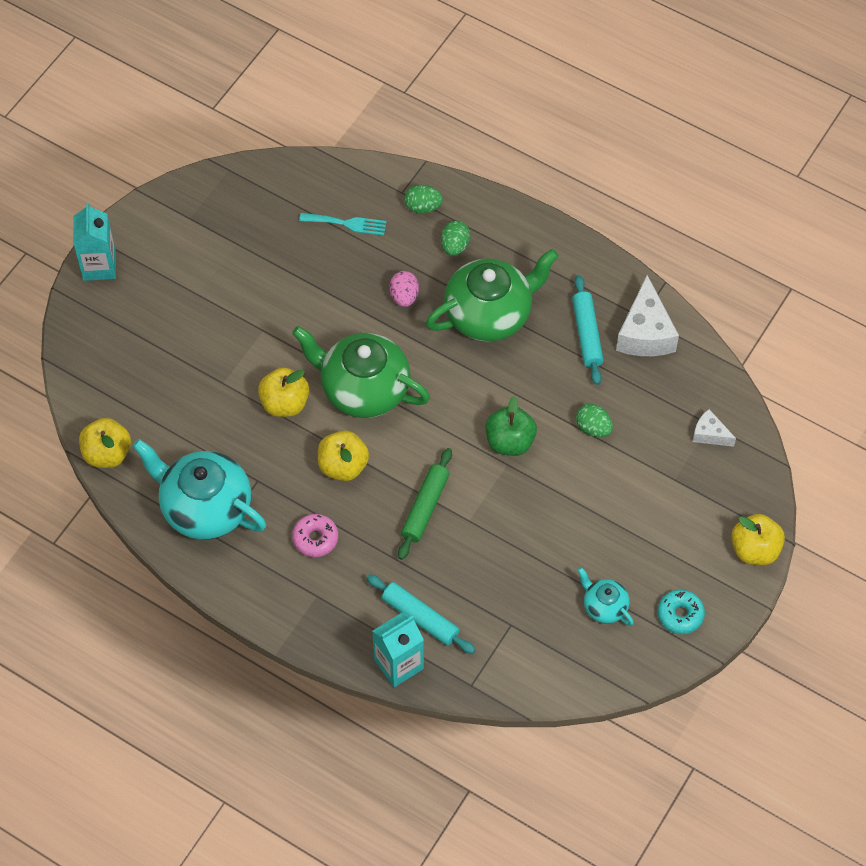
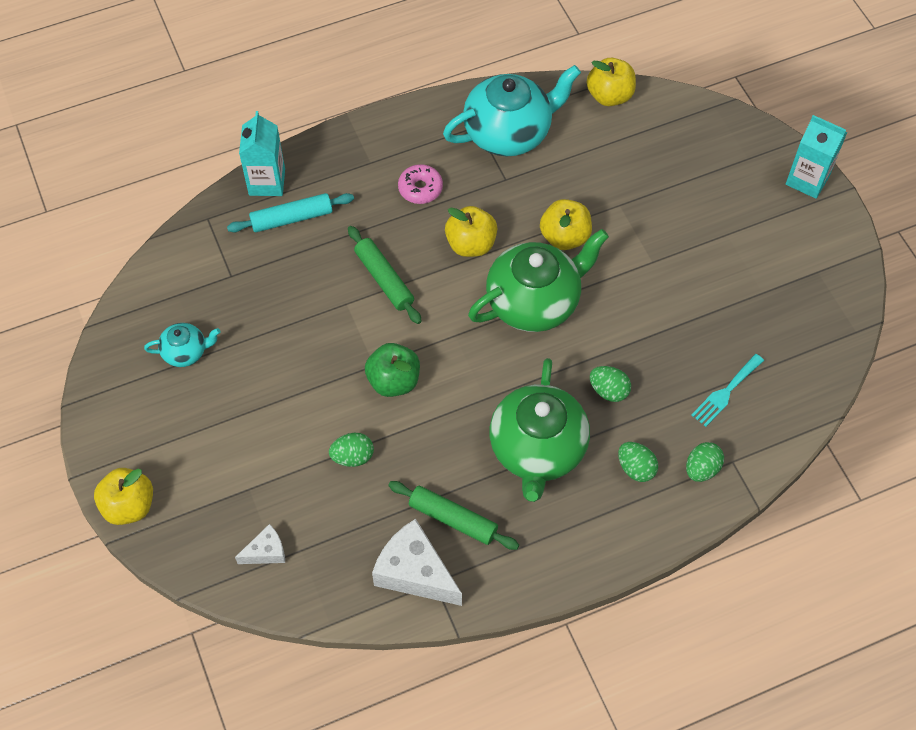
camera: 125 degrees right, 0 degrees up
(404, 296) = (608, 391): pink egg -> green egg
(587, 334) = (453, 519): turquoise rolling pin -> green rolling pin
(680, 615) = (128, 403): turquoise donut -> none

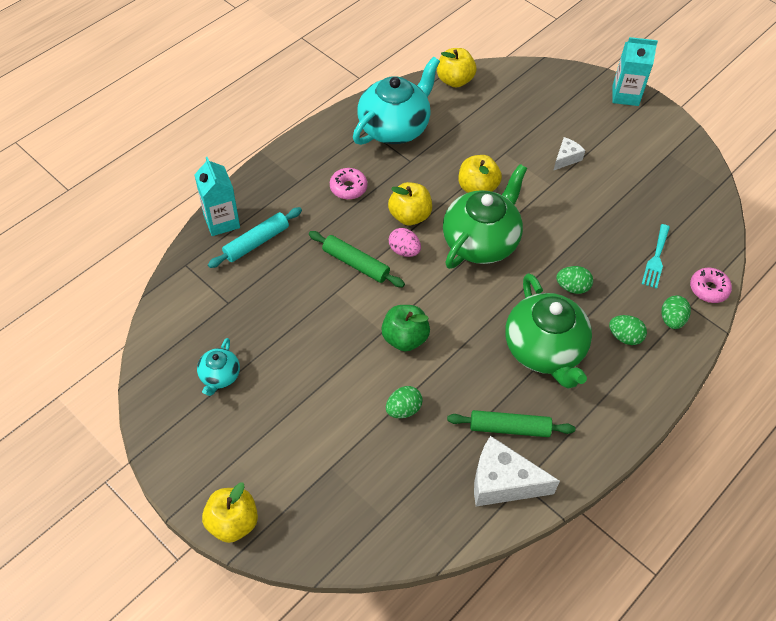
camera: 25 degrees left, 5 degrees down
(186, 352) = (219, 376): turquoise teapot -> turquoise teapot turned 135 degrees clockwise
(266, 552) = (372, 514): white cheese -> white cheese (566, 158)
(444, 282) = (404, 251): none -> pink egg
(767, 450) = (708, 289): none -> pink donut

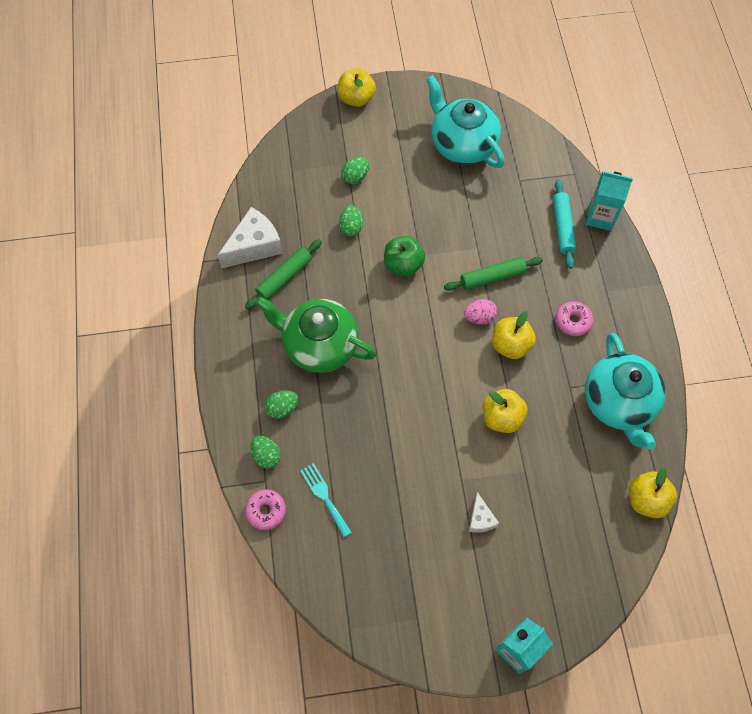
camera: 130 degrees right, 10 degrees up
(219, 376) = (462, 144): turquoise teapot -> turquoise teapot, size x2.05
(481, 241) = (445, 377): green teapot -> none
(572, 287) = (352, 409): green egg -> green egg (355, 177)

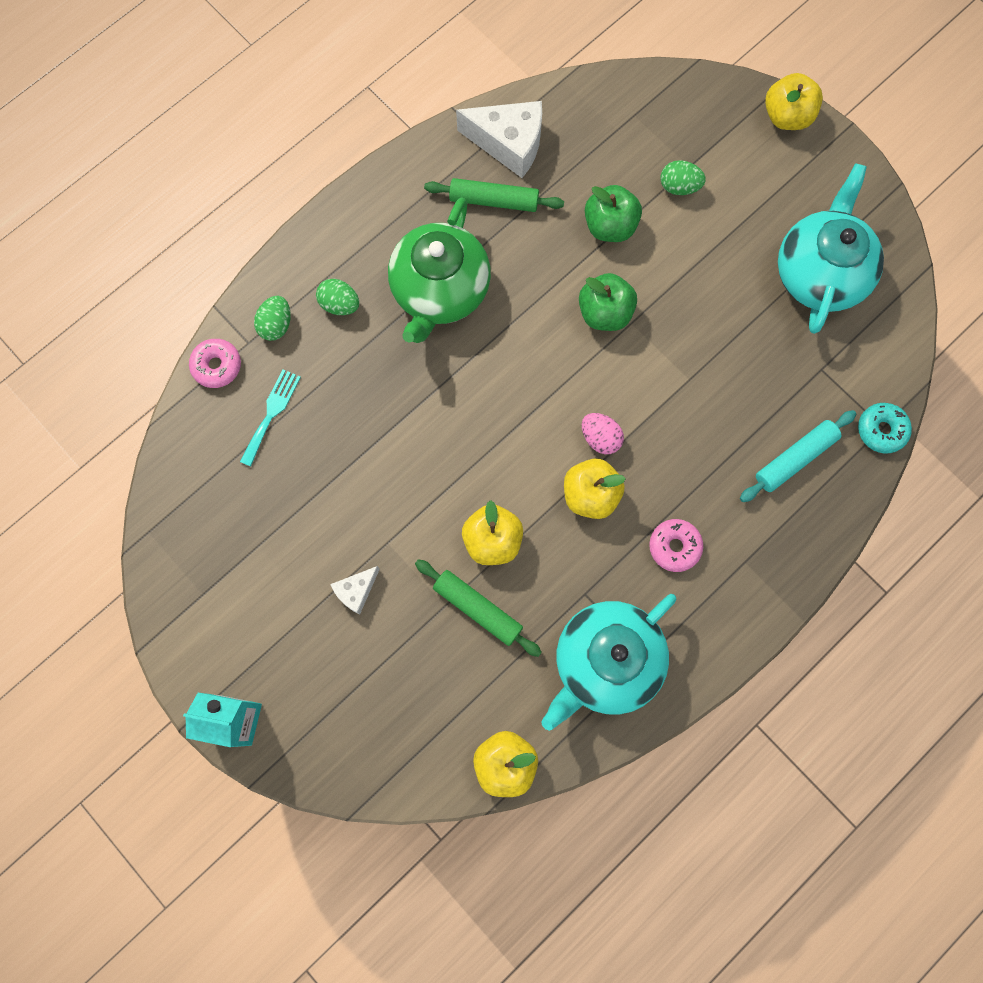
camera: 55 degrees right, 10 degrees up
(319, 345) = (439, 291): green teapot -> green teapot turned 150 degrees counterclockwise
(351, 227) = (610, 226): green egg -> green apple
(492, 277) = (663, 420): green rolling pin -> green rolling pin (477, 609)
(575, 175) = (881, 430): none -> turquoise donut
(600, 217) = (845, 494): turquoise carton -> none

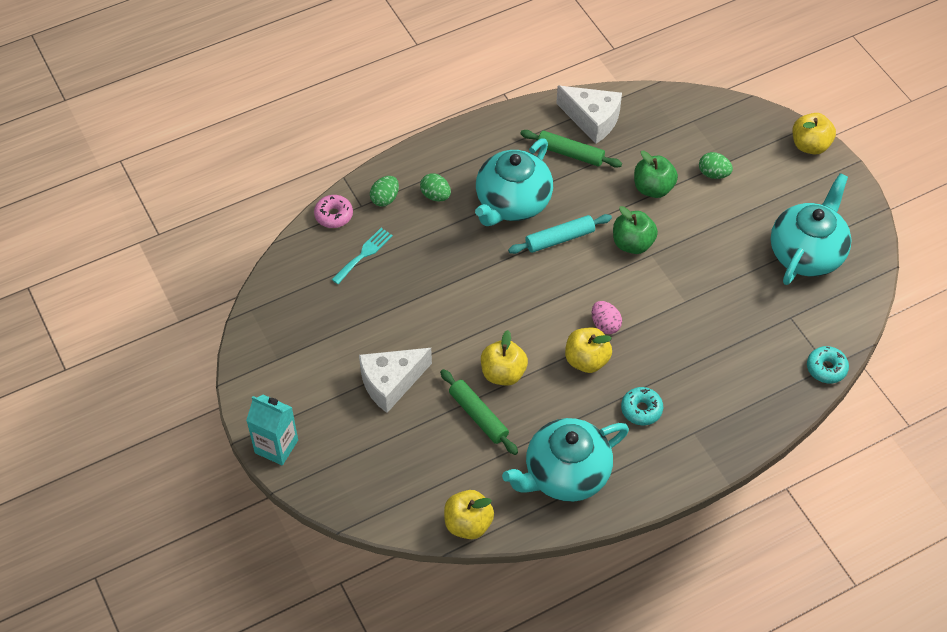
camera: 15 degrees right, 20 degrees down
(356, 591) = (391, 383): white cheese -> white cheese, size x1.88
(439, 291) = (512, 203): green teapot -> turquoise teapot
(674, 547) = (641, 409): pink donut -> turquoise donut
(795, 458) = (752, 372): turquoise rolling pin -> turquoise rolling pin (559, 239)

